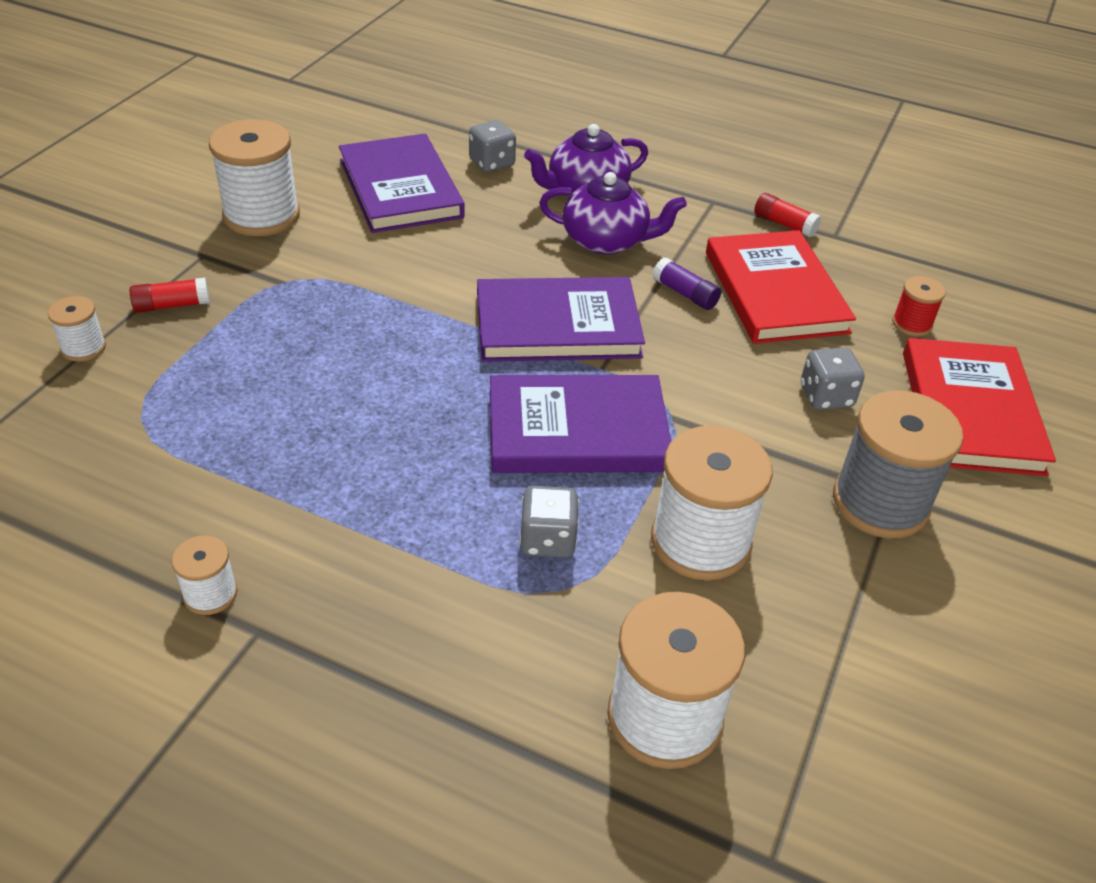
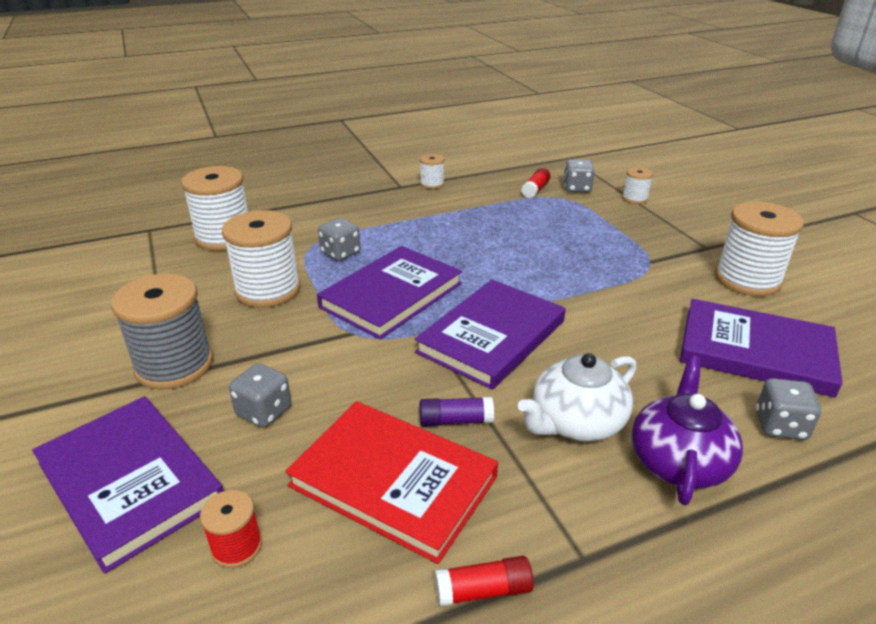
camera: 135 degrees right, 10 degrees down
(86, 415) = (577, 188): none -> grey dice
(172, 305) = (654, 226): red glue stick -> red glue stick (535, 189)
(606, 241) = (576, 422): purple teapot -> white teapot
(971, 411) = (130, 482): red book -> purple book

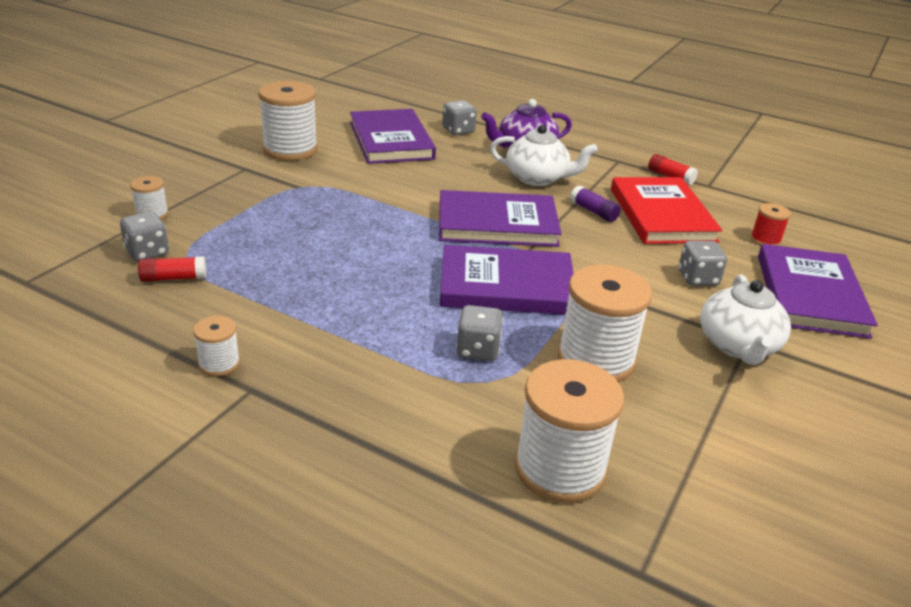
camera: 130 degrees left, 0 degrees up
(174, 365) = (738, 346): grey spool -> white teapot

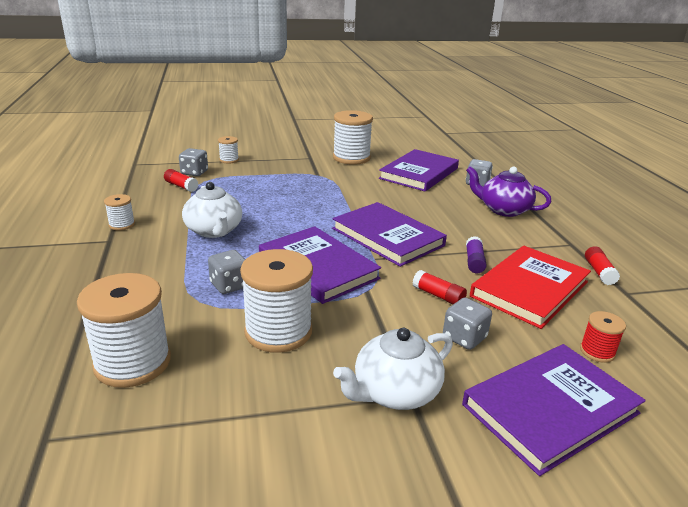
camera: 50 degrees right, 5 degrees down
(537, 178) = (475, 227): white teapot -> white teapot (214, 231)
(626, 256) = (438, 295): none -> red glue stick

